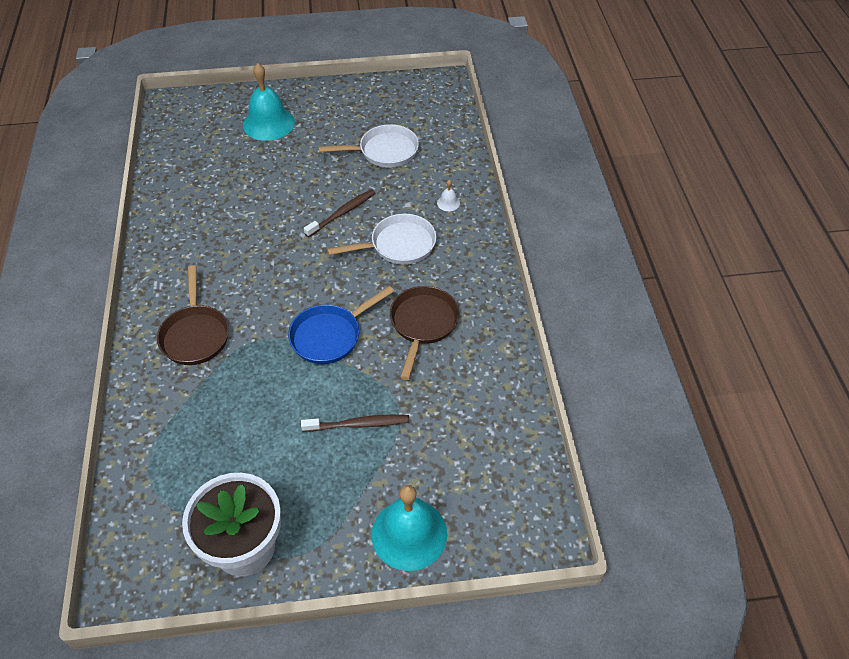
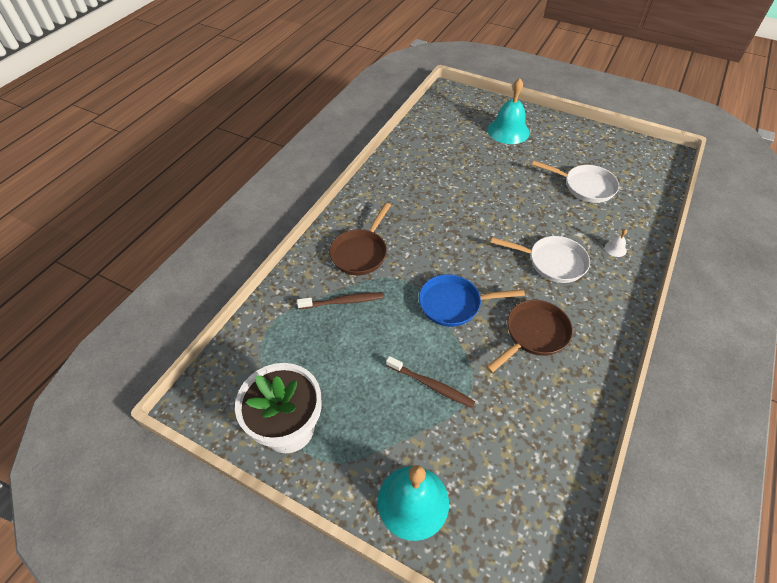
camera: 35 degrees right, 0 degrees up
(342, 213) = (522, 217): brown toothbrush -> brown toothbrush (343, 301)

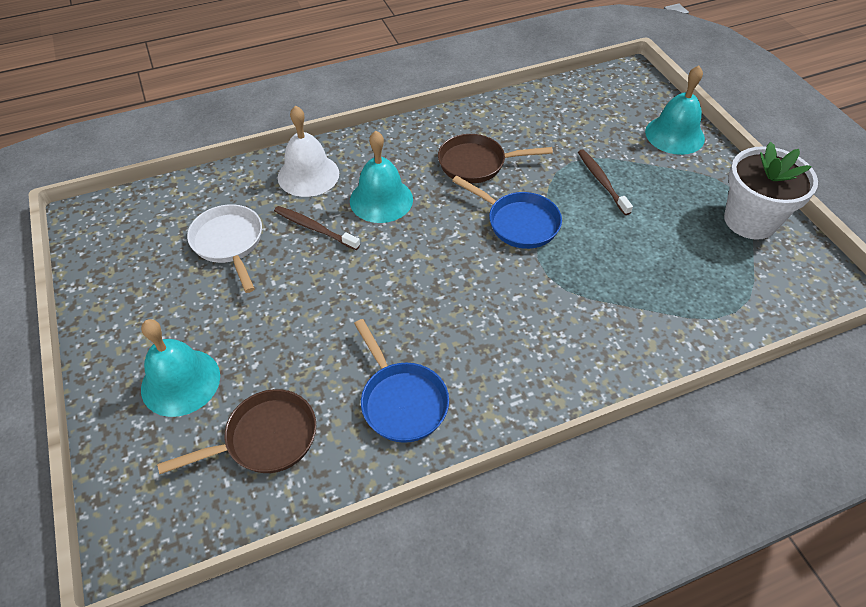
camera: 140 degrees left, 0 degrees up
(343, 301) = (630, 290): brown toothbrush -> brown toothbrush (314, 228)
(360, 253) = (569, 332): brown pan -> brown pan (265, 438)
(411, 176) = (401, 401): none -> blue pan
(552, 262) = (381, 200): white pan -> turquoise bell
(615, 249) = (308, 175): white bell -> white bell, size x2.44

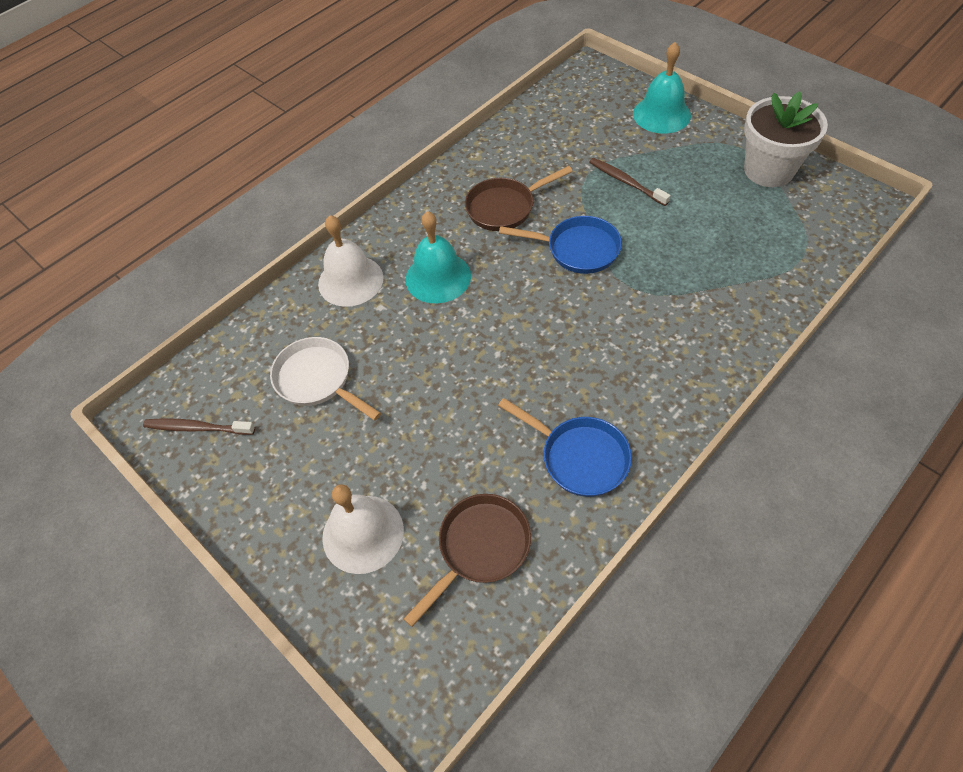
camera: 20 degrees left, 5 degrees up
(180, 382) = (363, 533): turquoise bell -> white bell
(314, 228) = (392, 330): brown toothbrush -> brown toothbrush (197, 428)

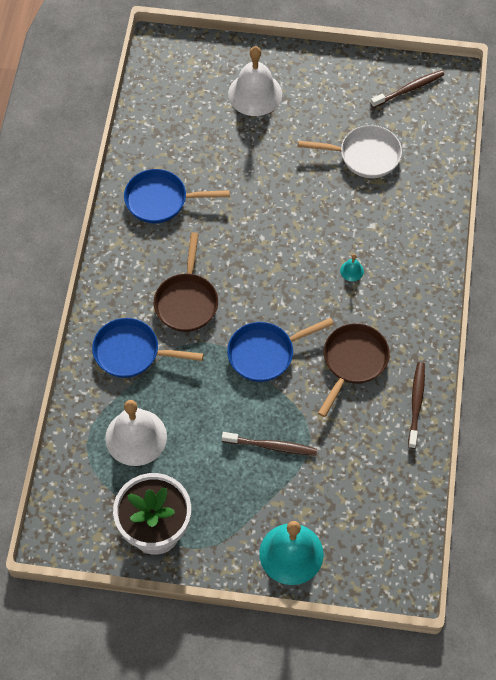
camera: 140 degrees right, 5 degrees up
(350, 280) = (413, 233): white bell -> white bell (136, 437)
(438, 277) = (352, 271): turquoise bell -> turquoise bell, size x0.41
(480, 158) = (416, 403): none -> brown toothbrush
(480, 548) = (184, 122): brown pan -> brown pan (187, 301)
(713, 312) = (131, 352): none -> blue pan

